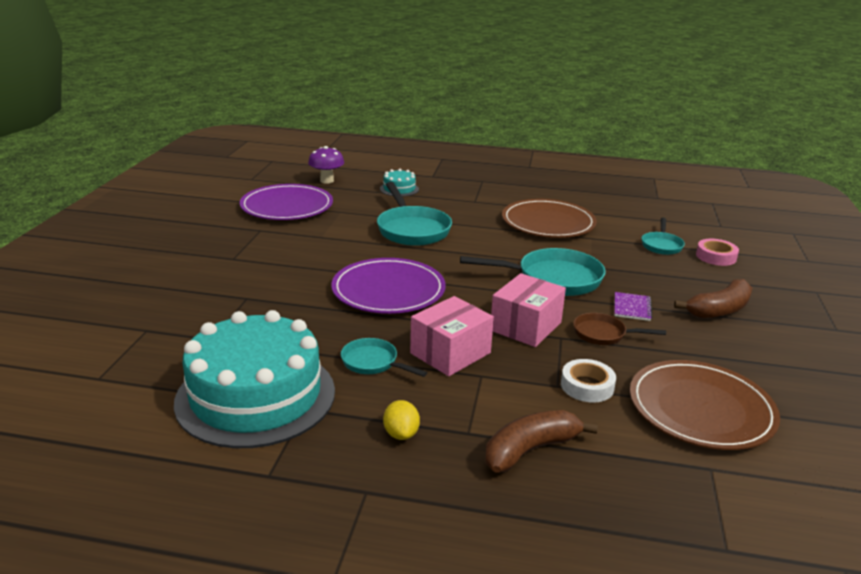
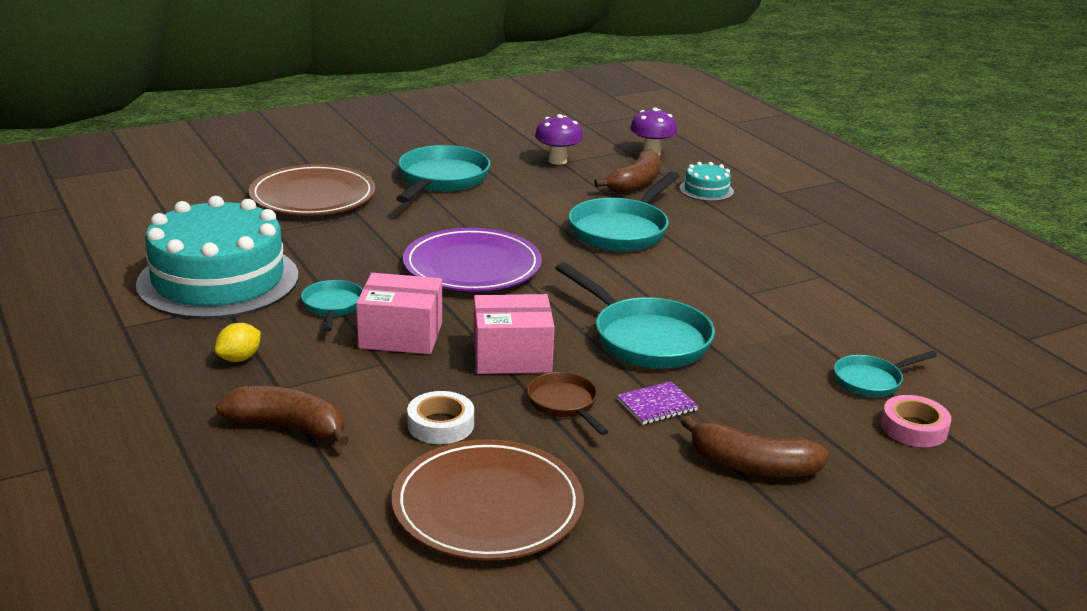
camera: 50 degrees right, 0 degrees up
(245, 249) = (441, 180): none -> turquoise pan
(287, 206) = (557, 161): purple plate -> purple mushroom
(358, 201) = (635, 183): none -> brown banana
(548, 223) = (788, 293): brown plate -> brown plate (313, 196)

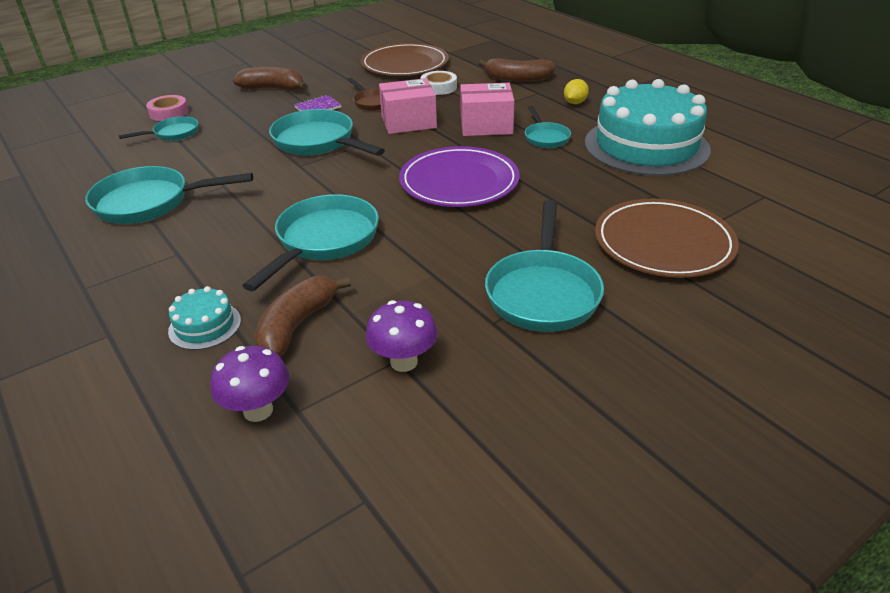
camera: 175 degrees right, 10 degrees up
(825, 285) = (150, 202): none -> turquoise pan

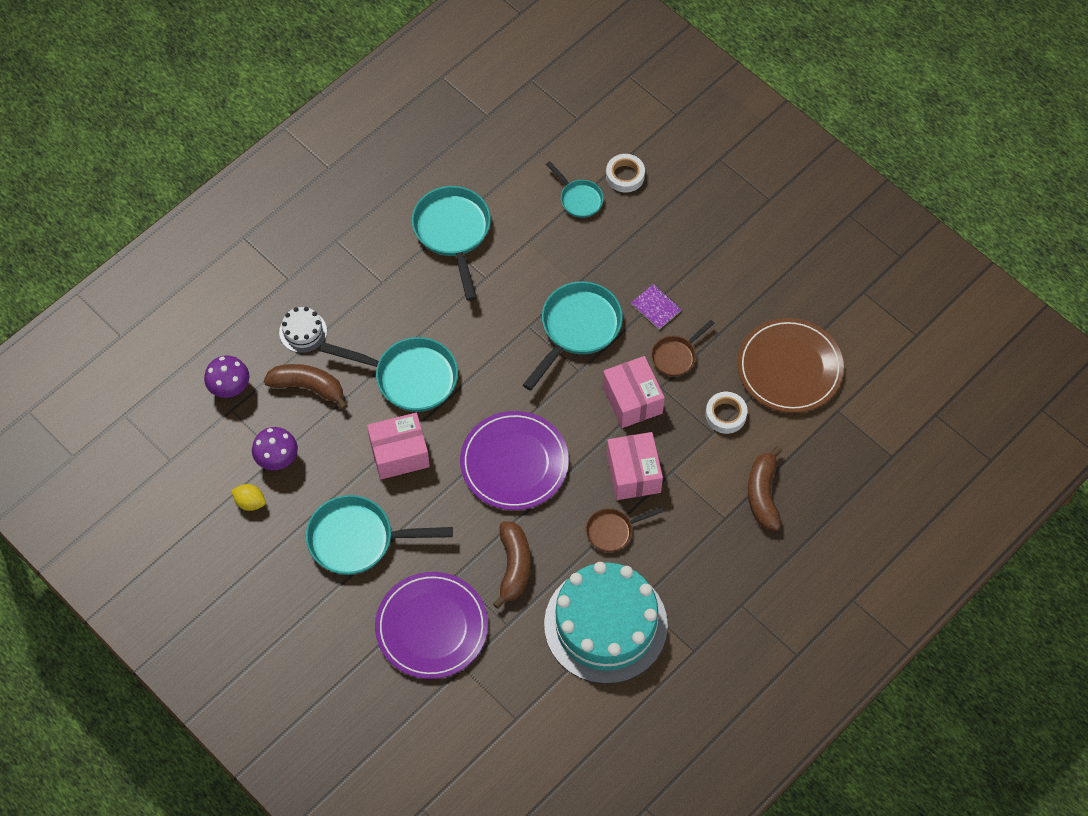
camera: 80 degrees right, 25 degrees up
(169, 112) = (625, 176): pink tape -> white tape
(205, 326) = (303, 331): turquoise cake -> white cake
(273, 89) = (698, 251): brown banana -> brown banana (514, 567)
(426, 254) = (399, 453): none -> pink box
(545, 137) = (613, 531): turquoise pan -> brown pan
(575, 103) = (702, 557): yellow lemon -> yellow lemon (250, 502)
(663, 243) = (431, 627): brown plate -> purple plate

